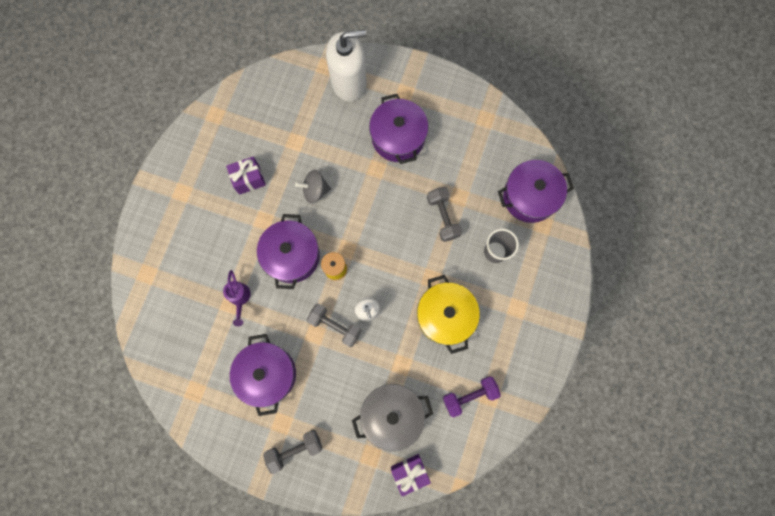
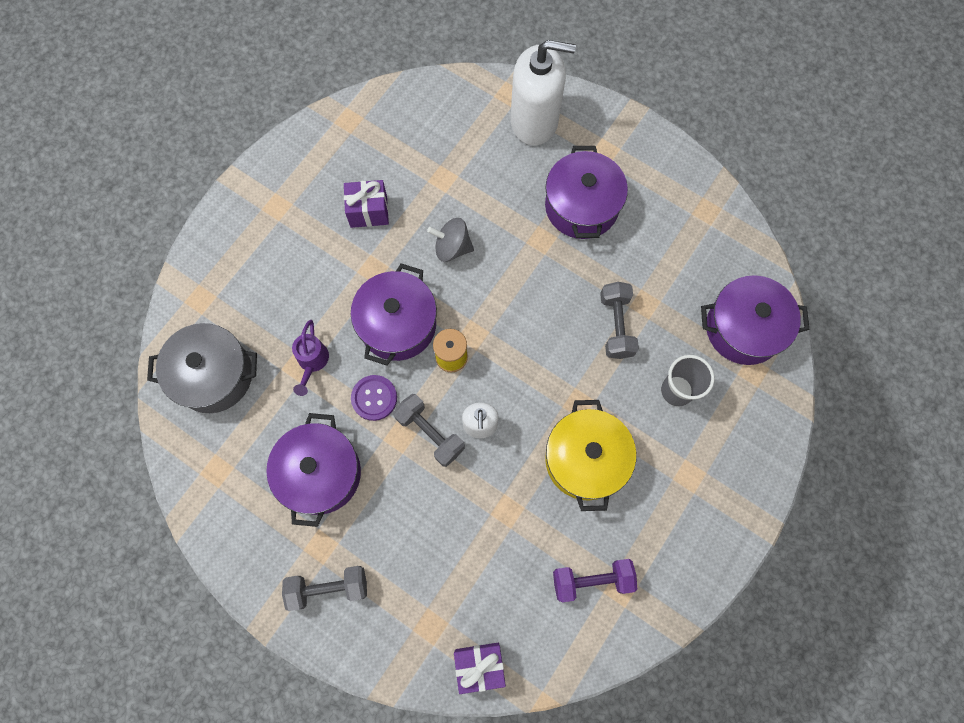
camera: 15 degrees right, 5 degrees down
(290, 312) = (374, 398): none -> purple button
(392, 415) = (476, 577): grey pot -> grey pot (214, 375)

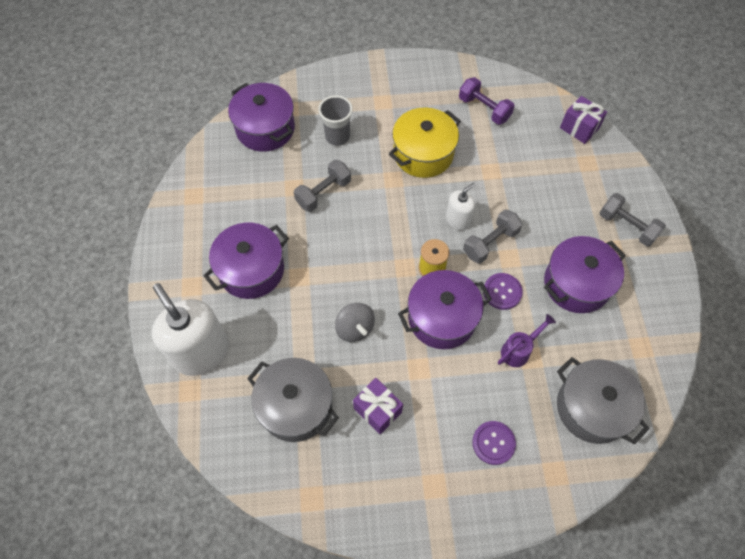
camera: 130 degrees left, 10 degrees down
(264, 274) = (493, 443): none -> purple button
(426, 157) = (296, 406): none -> grey pot
(430, 433) = (490, 243): grey dumbbell -> grey dumbbell turned 45 degrees clockwise

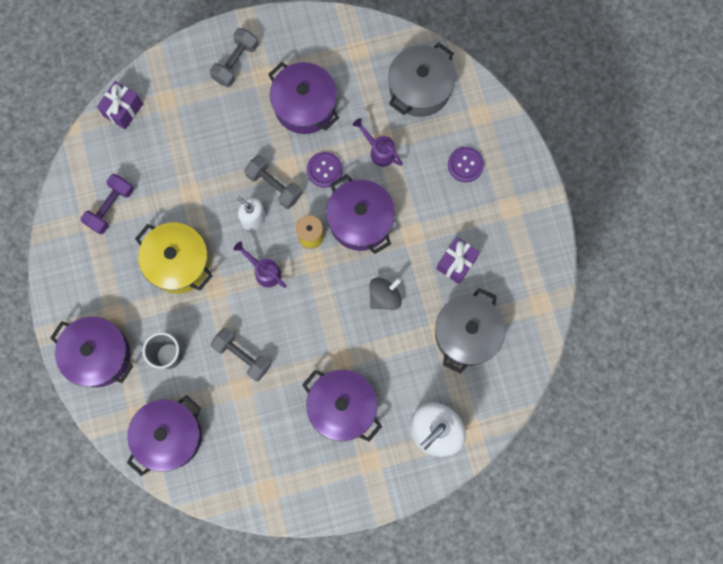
camera: 100 degrees left, 15 degrees up
(350, 87) = (98, 355): none -> purple pot
(402, 222) = (264, 271): none -> purple watering can

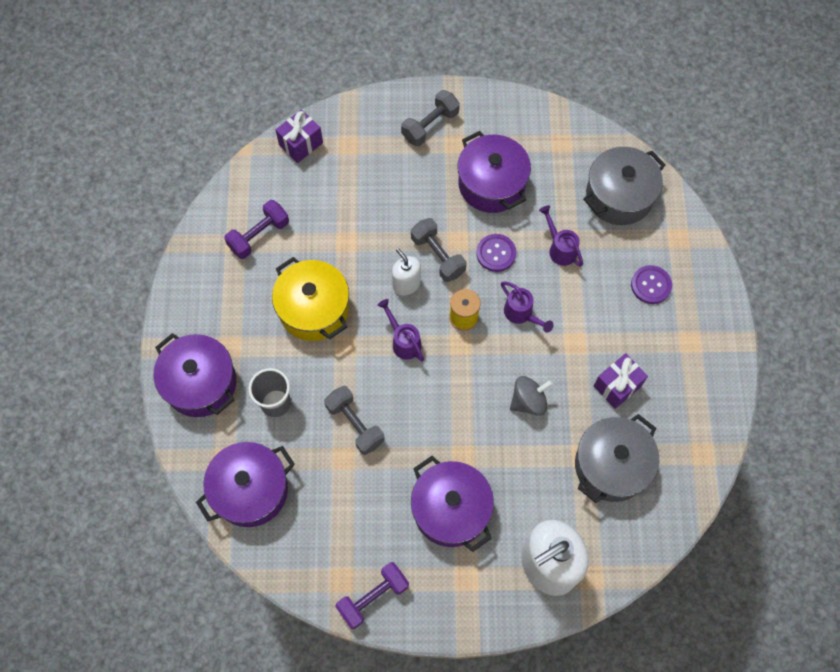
camera: 15 degrees right, 10 degrees down
(296, 497) = (373, 597): none -> purple dumbbell
(360, 220) = (522, 314): purple pot -> purple watering can

